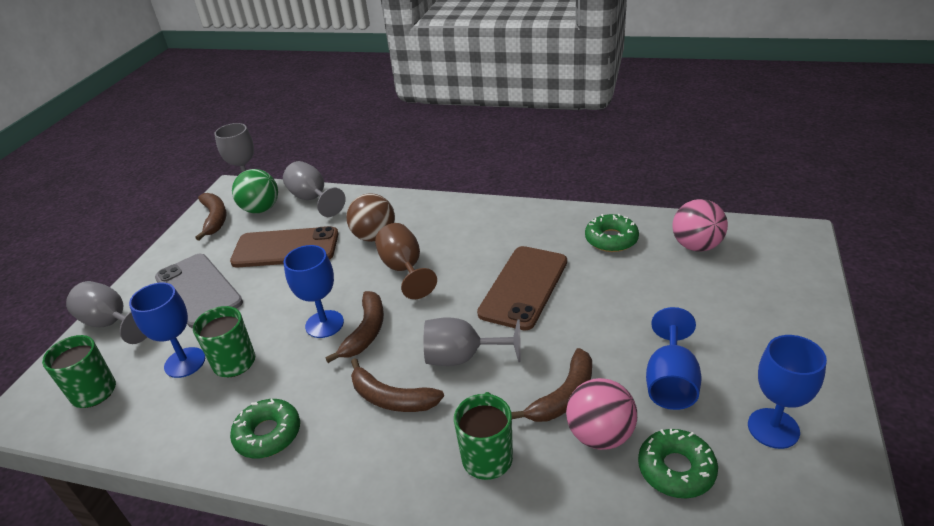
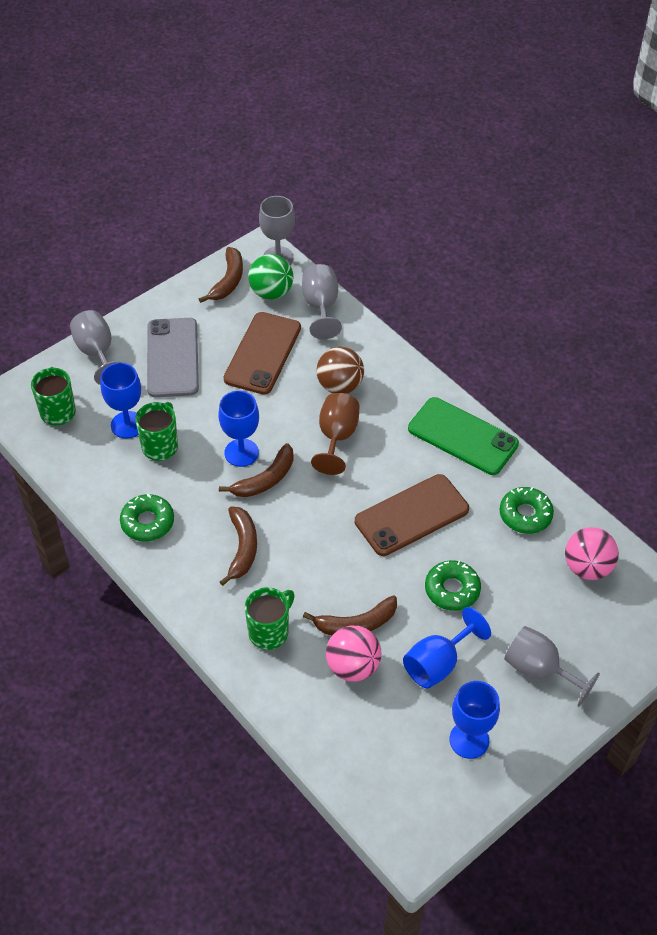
camera: 30 degrees right, 15 degrees up
(285, 248) = (262, 353): brown phone -> brown phone turned 75 degrees clockwise
(391, 398) = (242, 548): brown banana -> brown banana turned 150 degrees counterclockwise
(462, 357) = (314, 547): grey goblet -> grey goblet (539, 670)
(508, 218) = (462, 436): none -> green phone
(676, 469) = (377, 720): green donut -> green donut (452, 589)

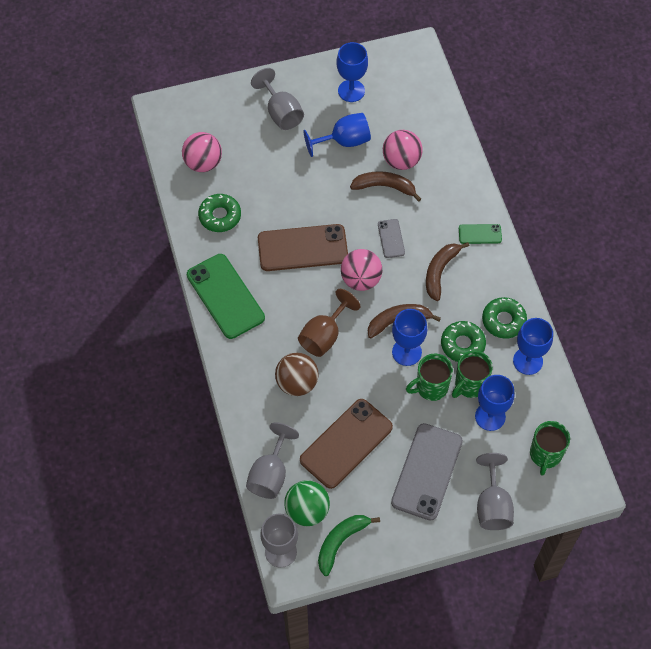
camera: 155 degrees left, 10 degrees up
(105, 491) = (528, 361): none -> blue goblet
(213, 610) = (480, 234): none -> green phone
(228, 280) = (340, 542): brown banana -> green banana
(269, 632) = (447, 204): green mug -> green mug (431, 387)
(317, 564) = (391, 238): none -> grey phone
(328, 506) = (361, 279): none -> pink ball
(452, 589) = (306, 184): green donut -> green donut (462, 344)

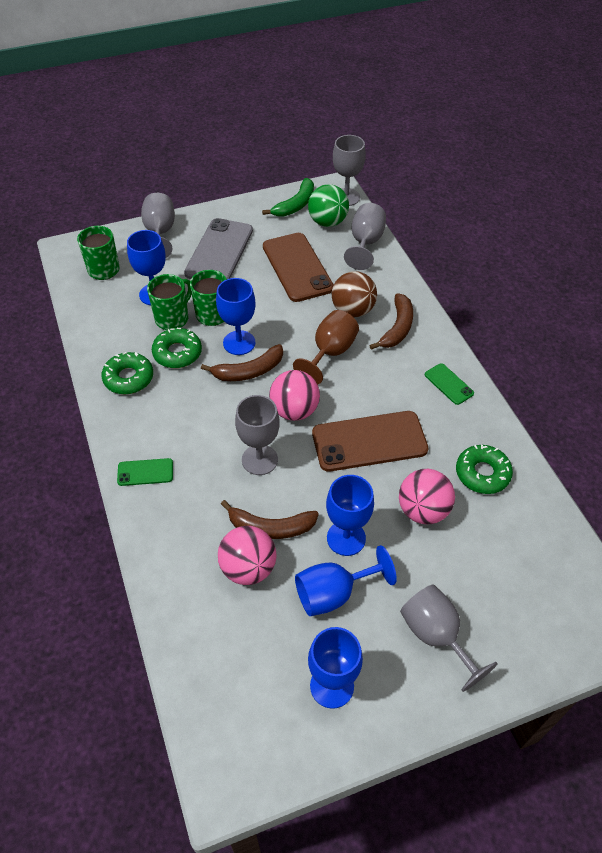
camera: 175 degrees right, 10 degrees down
(203, 163) = (527, 545): pink ball -> pink ball (423, 510)
(225, 296) = (448, 384): green phone -> green phone, size x0.48
(346, 443) = (297, 267): brown phone -> brown phone turned 60 degrees counterclockwise
(391, 238) = (259, 460): grey phone -> grey goblet
(440, 272) = (199, 424): brown banana -> brown banana (397, 328)
(528, 361) = (107, 342): blue goblet -> blue goblet (346, 538)

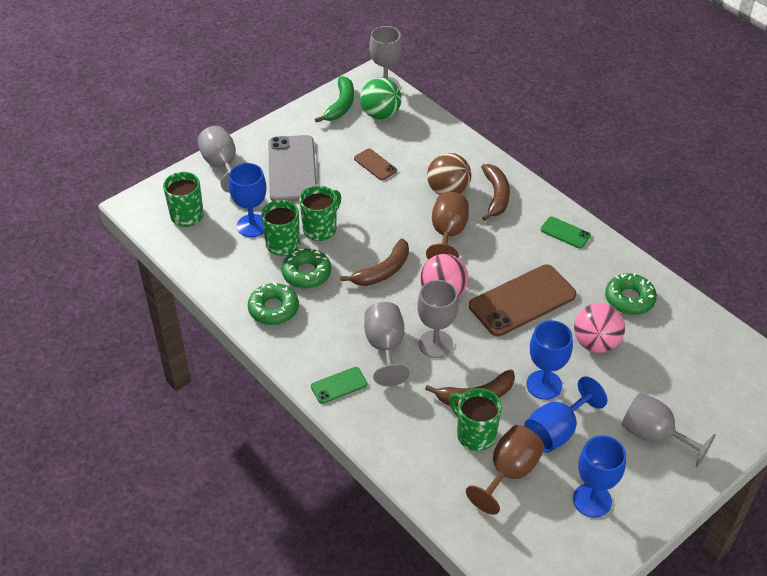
camera: 20 degrees left, 5 degrees down
(239, 343) = (359, 248): blue goblet -> none
(248, 568) = (475, 434): pink ball -> green mug
(261, 622) = (509, 472): none -> brown goblet
(297, 267) = (375, 164): brown phone -> brown phone, size x0.48
(365, 243) = (427, 125): grey goblet -> grey goblet (385, 347)

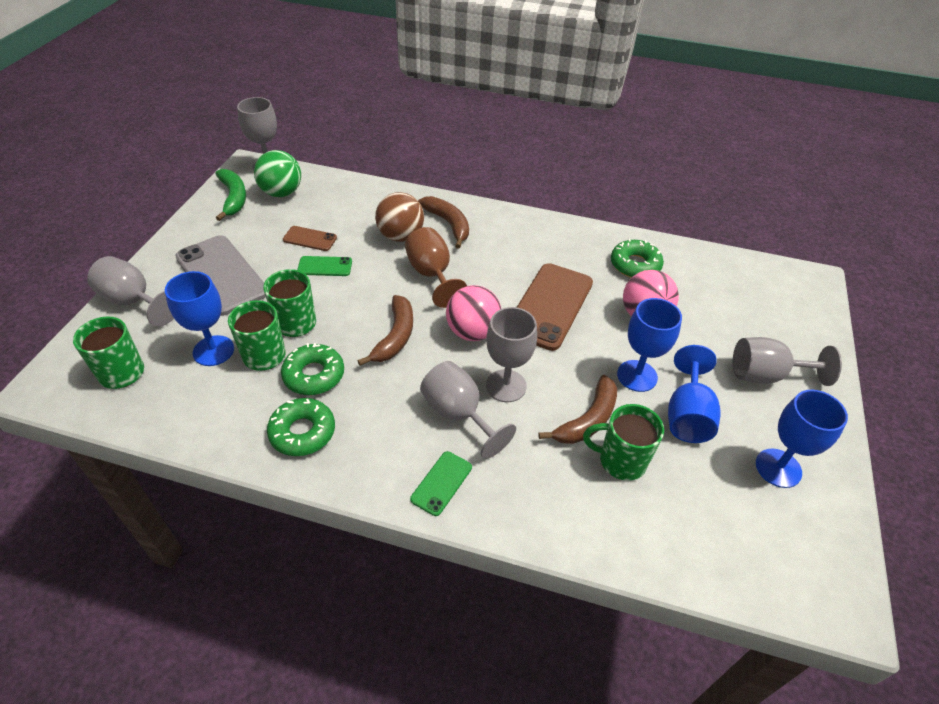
camera: 35 degrees left, 0 degrees up
(509, 472) = (686, 483): brown goblet -> none
(565, 233) = (534, 232): green phone -> green phone (325, 266)

